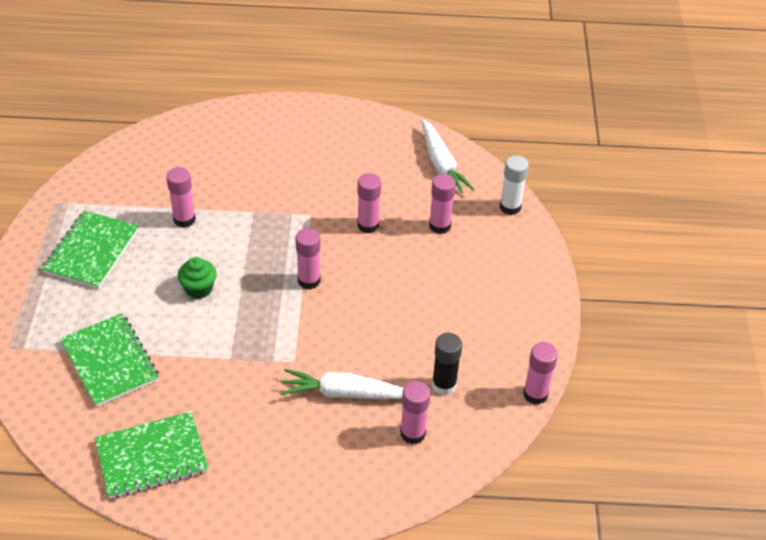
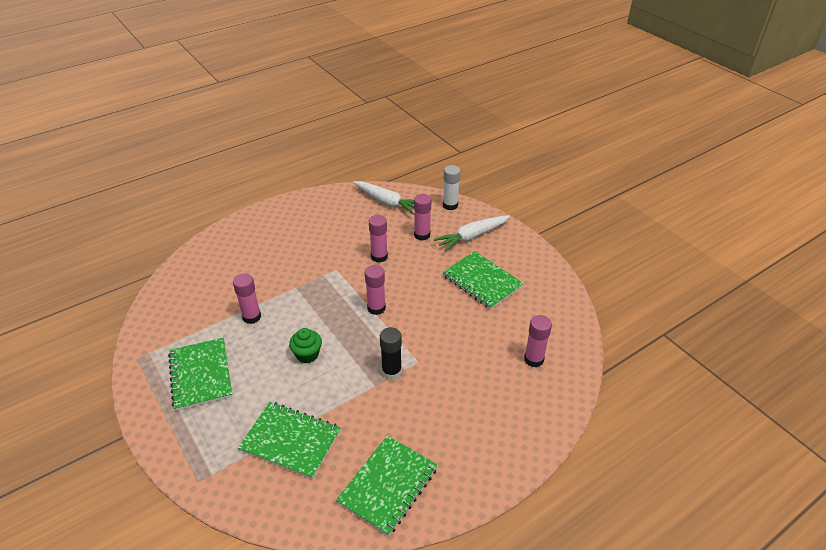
camera: 35 degrees left, 5 degrees down
(345, 393) = (470, 361): white carrot -> white carrot (472, 237)
(444, 385) = (520, 321): black glue stick -> black glue stick (391, 372)
(449, 317) = (482, 281): none -> green notebook
(535, 394) = (573, 296): pink glue stick -> none

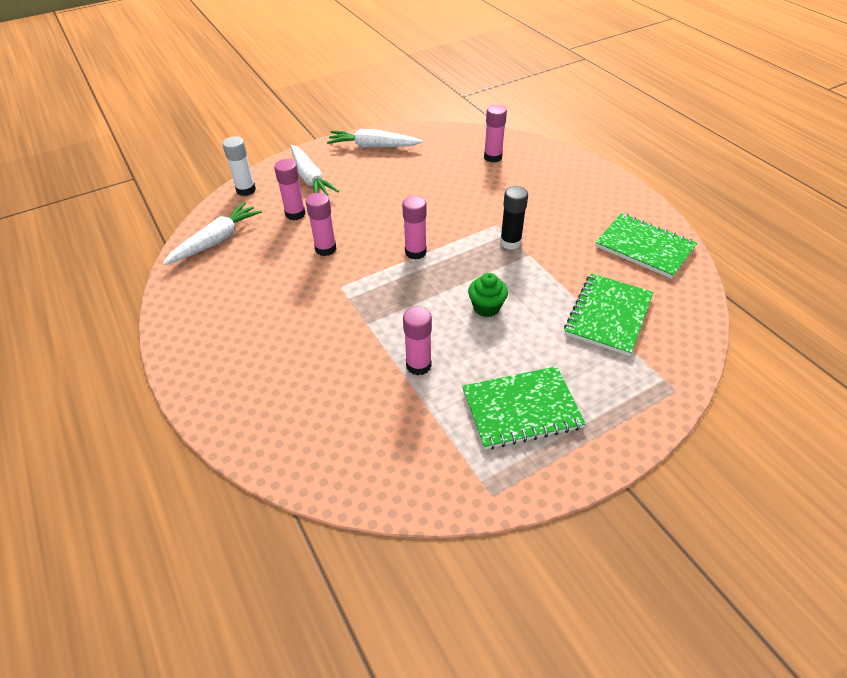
camera: 85 degrees left, 5 degrees up
(482, 281) = (384, 177): green notebook -> none
(531, 269) = (373, 146): none -> white carrot

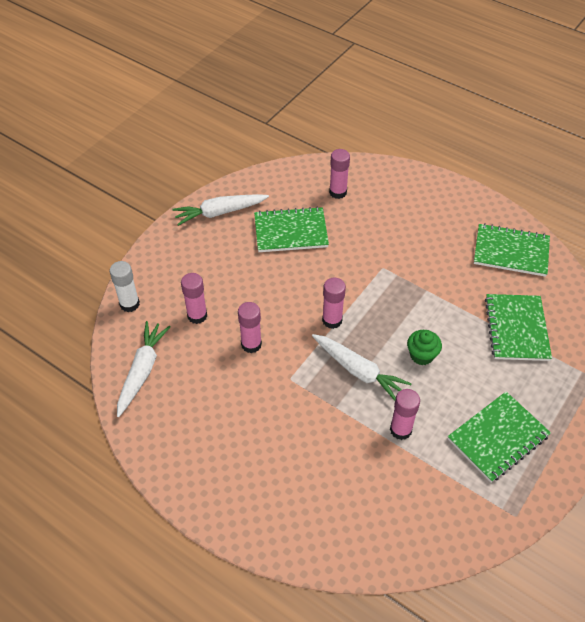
camera: 25 degrees left, 5 degrees up
(310, 178) = (183, 270): white carrot -> white carrot (358, 371)
(426, 175) = (290, 231): none -> green notebook
(510, 242) = (404, 283): black glue stick -> none

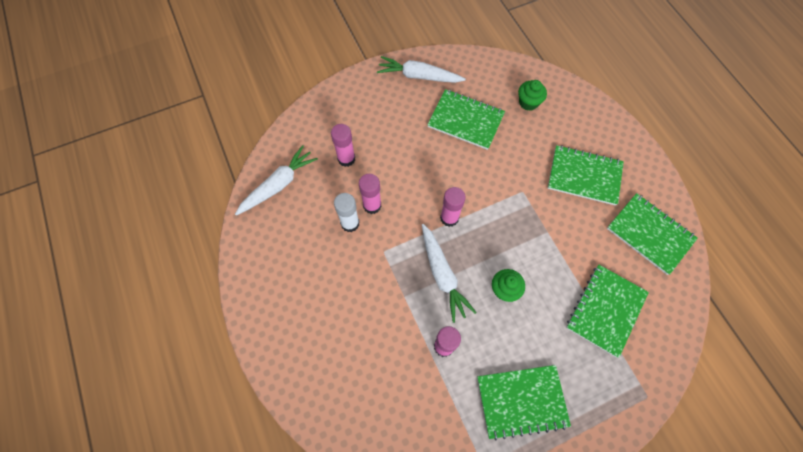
camera: 30 degrees right, 15 degrees up
(129, 304) = (303, 123): white glue stick -> white glue stick (350, 223)
(338, 192) = (528, 102): pink glue stick -> green cupcake
(427, 231) = (584, 176): none -> green notebook

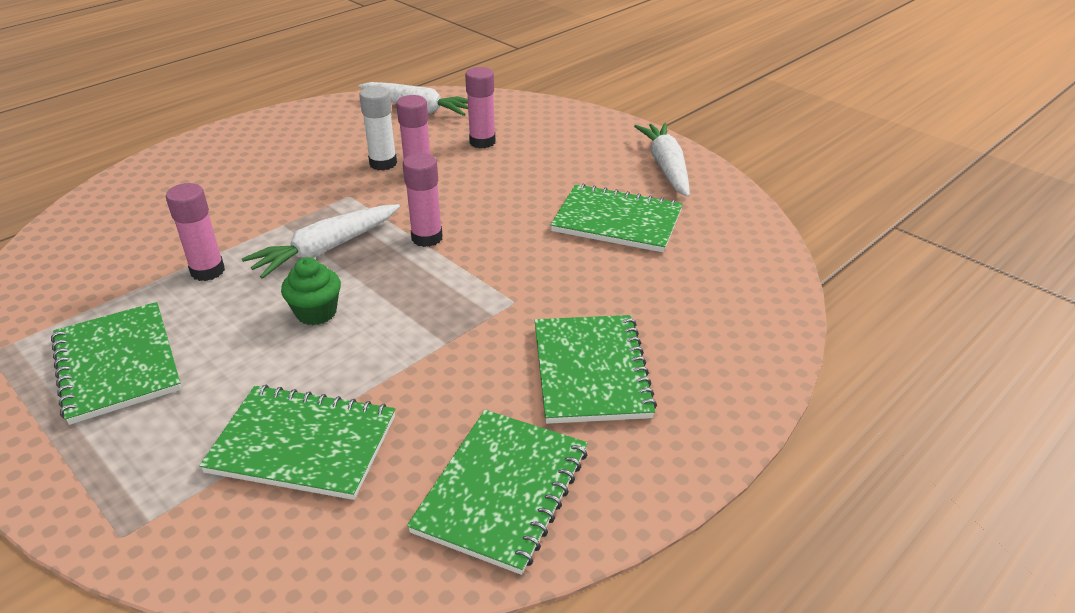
camera: 70 degrees right, 30 degrees down
(465, 120) = (617, 221): green notebook -> green notebook turned 75 degrees counterclockwise
(528, 102) = (706, 277): green cupcake -> none

